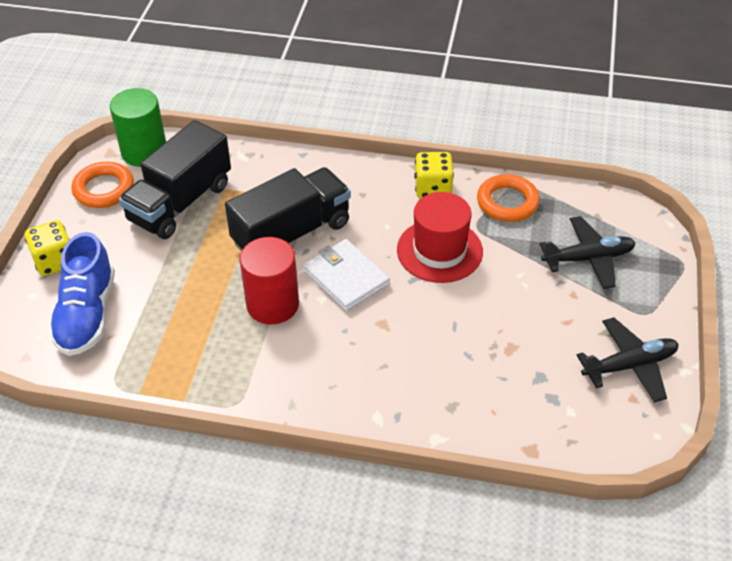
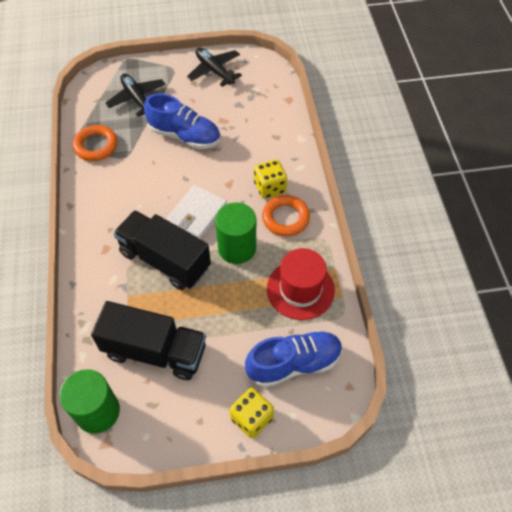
camera: 110 degrees left, 10 degrees up
(104, 189) = (156, 422): orange ring -> orange ring (285, 218)
(272, 304) = (237, 248): red cylinder -> green cylinder
(433, 189) = (92, 189): yellow dice -> yellow dice (270, 187)
(439, 251) = (154, 171): red hat -> red hat (300, 289)
(493, 296) = (184, 136): none -> blue shoe

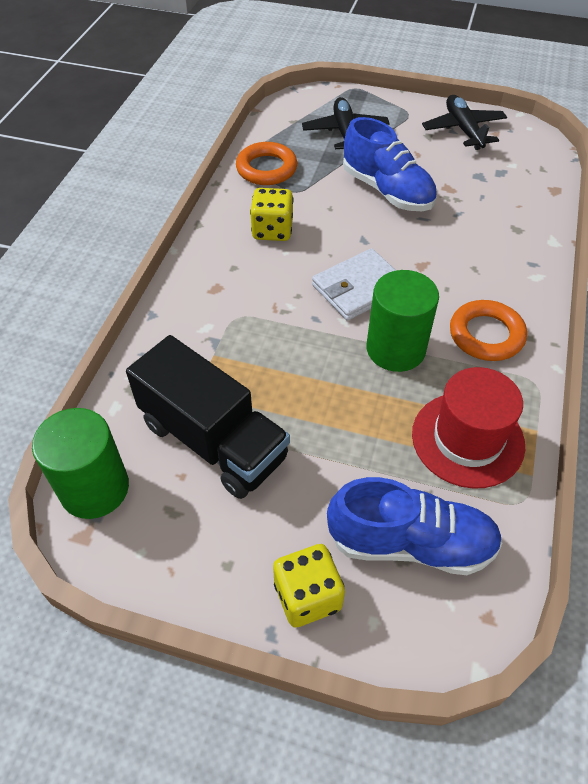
camera: 25 degrees right, 5 degrees down
(165, 260) = (286, 329): black truck -> none
(270, 187) = (479, 288): yellow dice -> yellow dice (272, 230)

